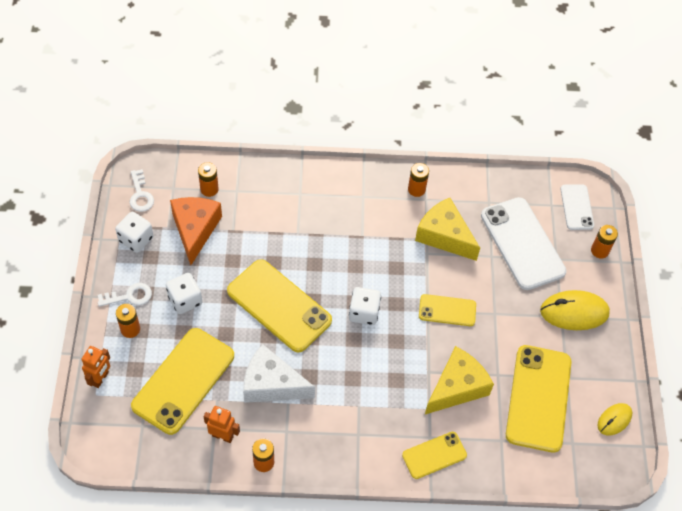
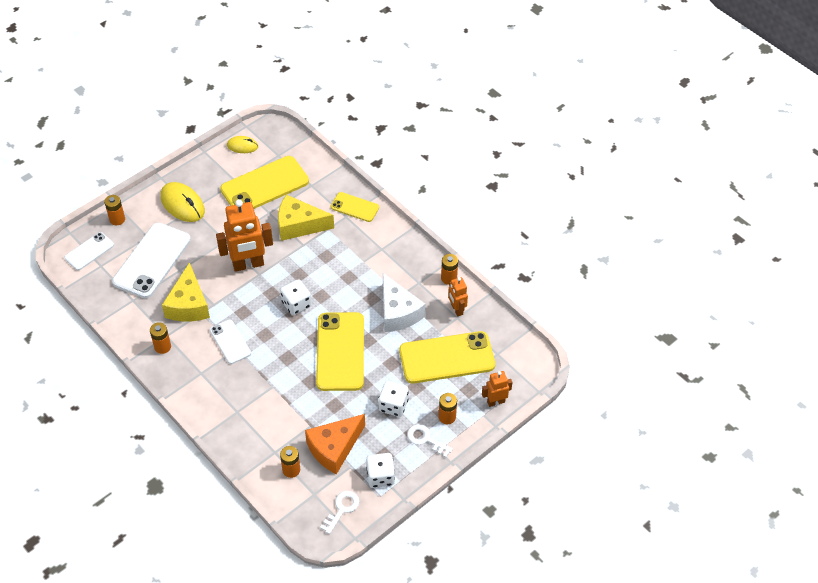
camera: 130 degrees left, 5 degrees down
(373, 237) = (230, 342): none -> white phone
(447, 310) = (248, 264): yellow phone -> orange robot

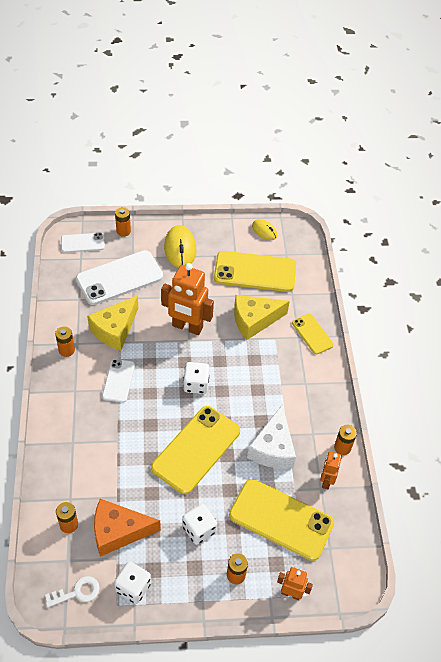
camera: 35 degrees right, 0 degrees up
(299, 225) = (254, 320): yellow cheese -> yellow cheese turned 60 degrees counterclockwise
(425, 439) = (200, 582): white key -> none

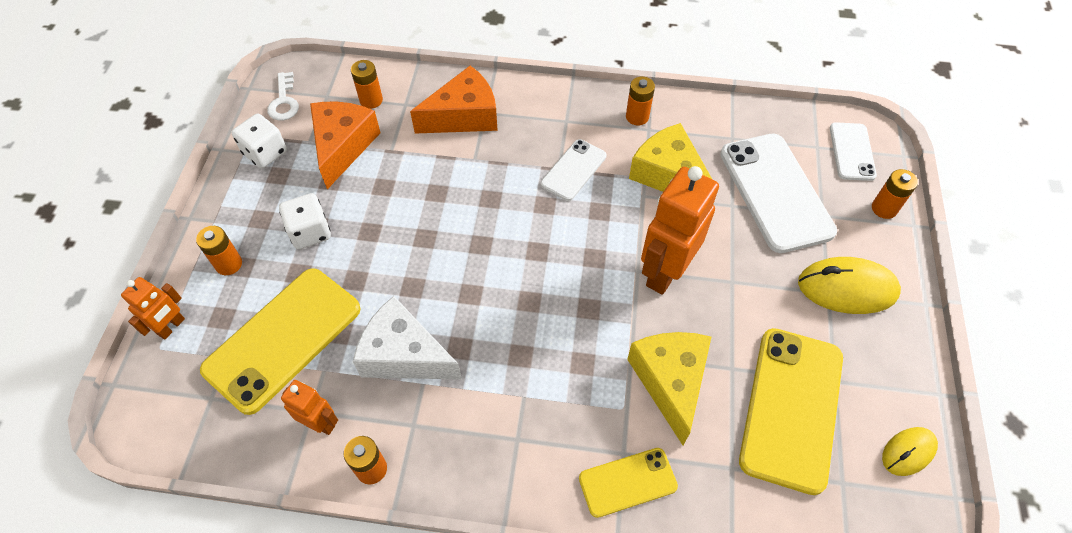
camera: 105 degrees right, 5 degrees up
(78, 455) = (464, 116): none -> orange cheese
(118, 380) = (574, 170): white phone -> white phone turned 75 degrees counterclockwise
(196, 384) = (548, 266): white dice -> none
(196, 449) = (433, 249): yellow phone -> none

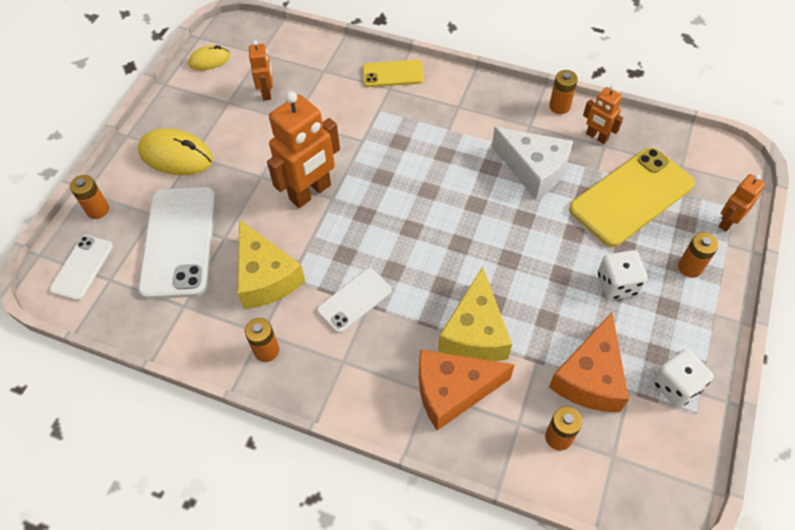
camera: 165 degrees left, 0 degrees up
(284, 101) = (665, 458): white key -> none
(670, 381) = (341, 120): yellow cheese -> yellow cheese (475, 332)
(791, 408) = (267, 92): yellow phone -> orange robot

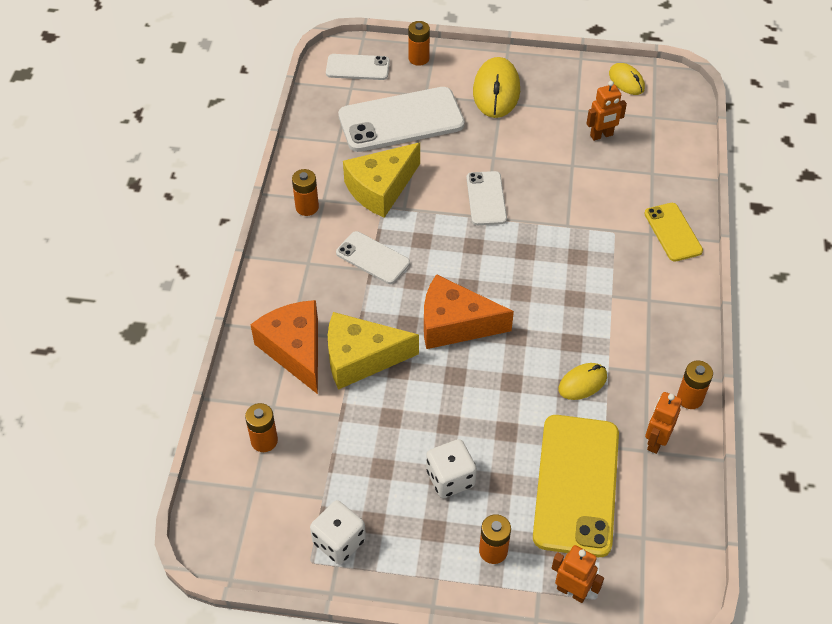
camera: 75 degrees right, 5 degrees down
(310, 192) = (486, 198): orange robot -> white phone
(533, 169) = (582, 383): white cheese -> yellow mouse
(590, 377) = (333, 461): orange cheese -> orange cheese (454, 324)
(631, 197) = (576, 484): yellow phone -> yellow phone turned 60 degrees clockwise

